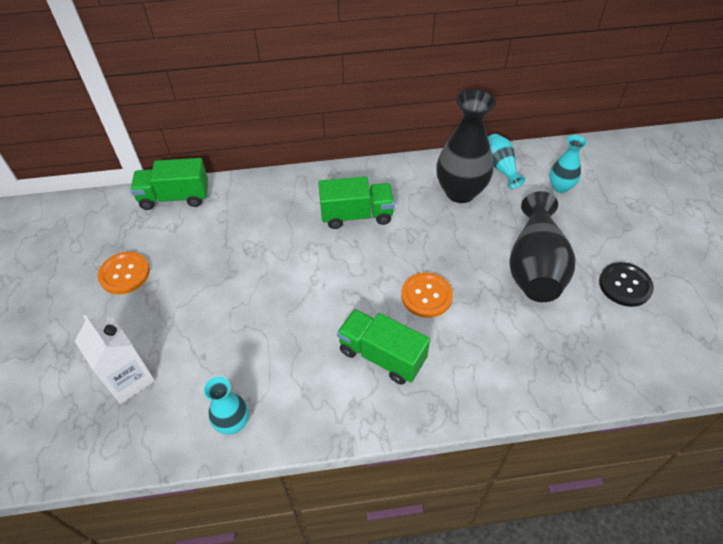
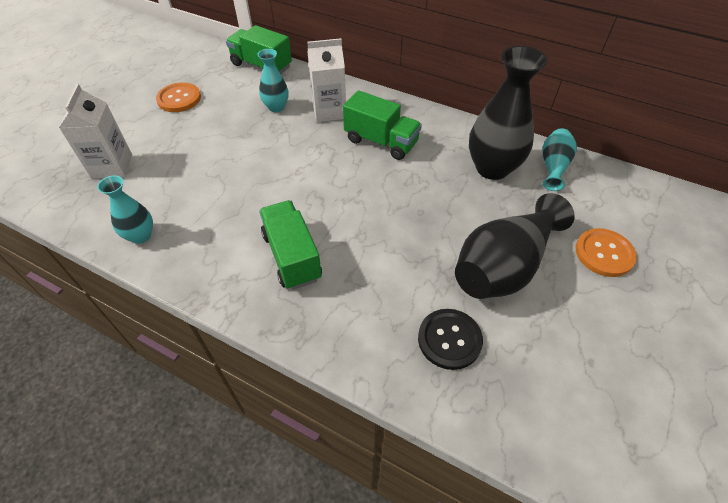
camera: 35 degrees right, 0 degrees up
(285, 210) = (329, 111): none -> white carton
(426, 296) = (376, 233): orange button -> orange button (604, 253)
(560, 187) = (602, 213): turquoise vase -> turquoise vase (276, 107)
(625, 285) = (587, 338): black button -> black button (449, 339)

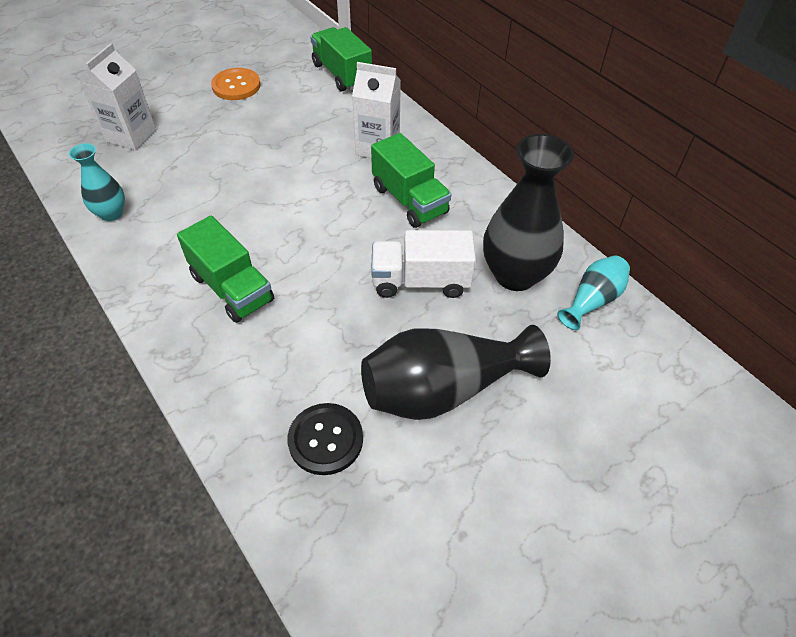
camera: 25 degrees right, 0 degrees up
(276, 107) = (325, 125): turquoise vase -> none
(292, 256) = (232, 288): green truck -> green truck turned 135 degrees clockwise
(432, 196) = (420, 281): none -> white truck
(604, 253) = (575, 425): orange button -> none

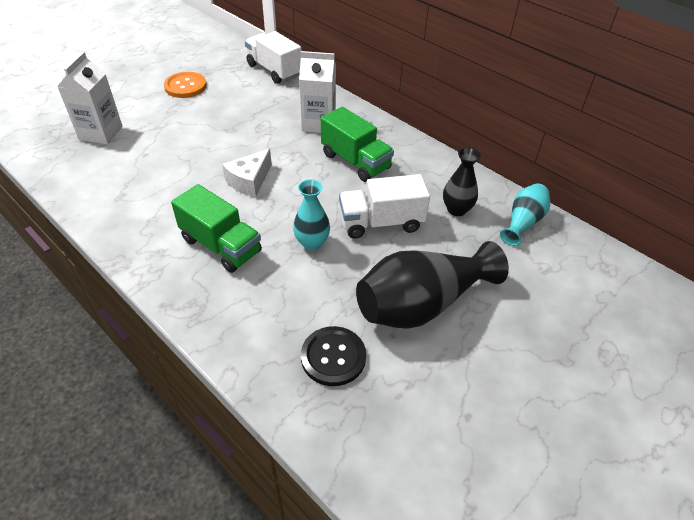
camera: 10 degrees left, 5 degrees down
(111, 213) = (98, 197): turquoise vase -> turquoise vase (312, 243)
(281, 212) = (249, 181): none -> white cheese
(342, 74) = (274, 70): green truck -> white truck
(515, 275) = (456, 209): black vase -> black vase, size x0.54

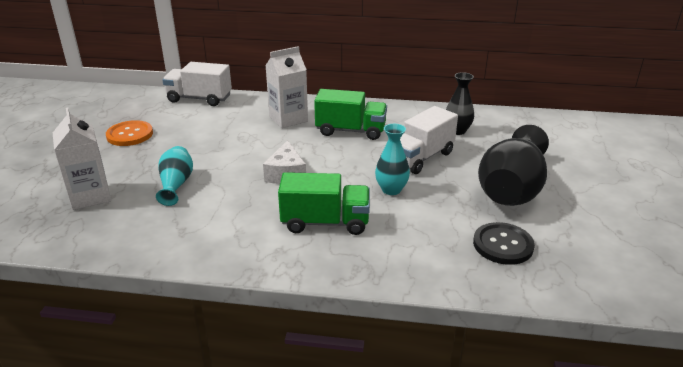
camera: 35 degrees left, 15 degrees down
(523, 222) = (504, 121): turquoise vase -> turquoise vase (176, 184)

